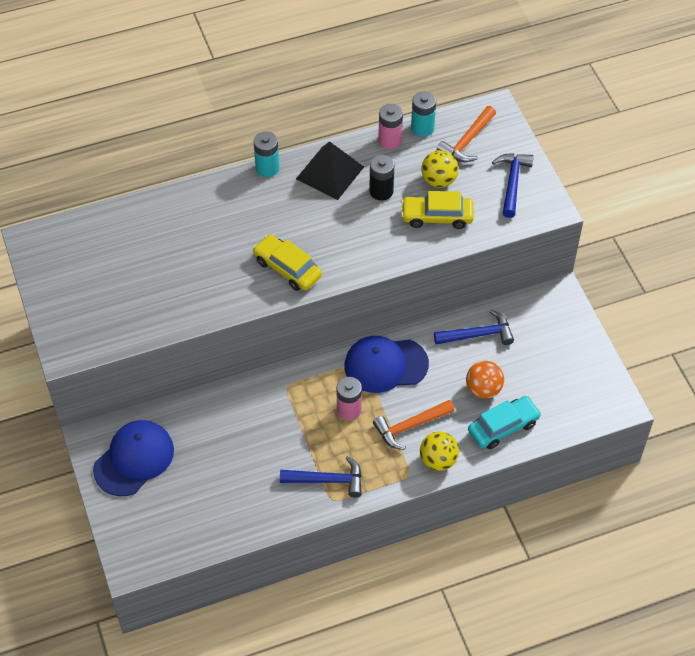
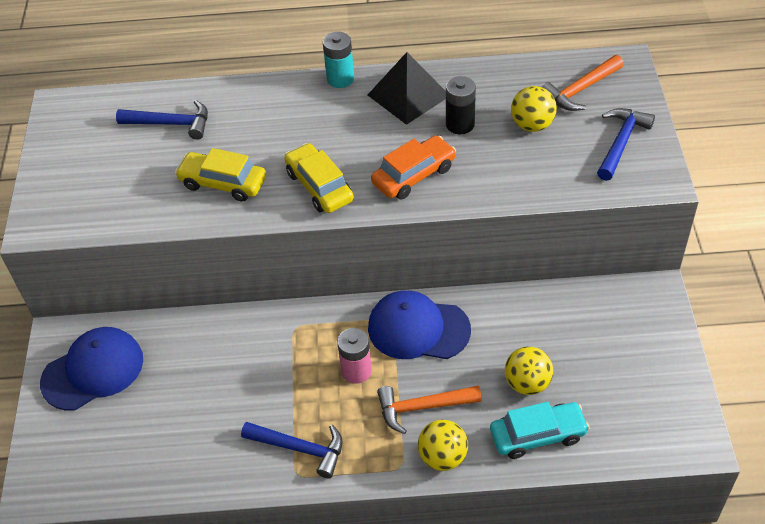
camera: 20 degrees right, 5 degrees down
(360, 243) = (414, 175): none -> orange car
(390, 140) = (489, 74): pink battery -> none
(422, 128) = (532, 67): turquoise battery -> none
(437, 217) = (516, 163): yellow car -> yellow car (223, 183)
(478, 334) = (540, 317): blue hammer -> blue hammer (171, 124)
(483, 389) = (527, 383): orange ball -> yellow ball

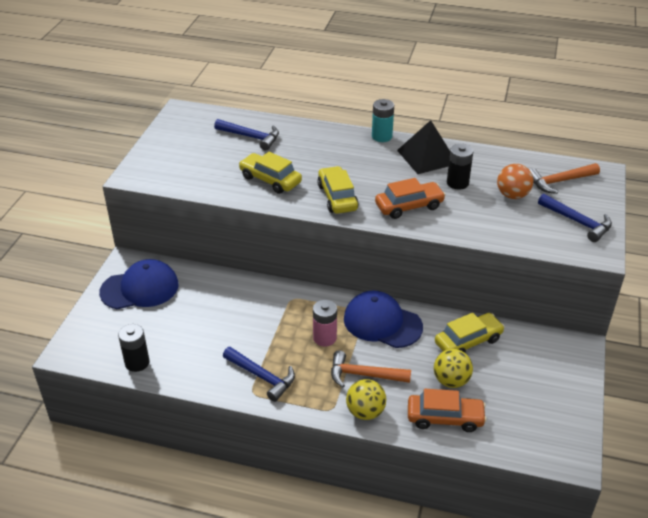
camera: 15 degrees right, 10 degrees down
(133, 478) = (137, 362): none -> black battery
(528, 324) = (468, 341): none -> yellow car
(532, 125) = (512, 195): yellow ball -> orange ball
(537, 435) = (445, 418): turquoise car -> orange car
(621, 143) = (577, 222): blue hammer -> blue hammer turned 90 degrees clockwise

